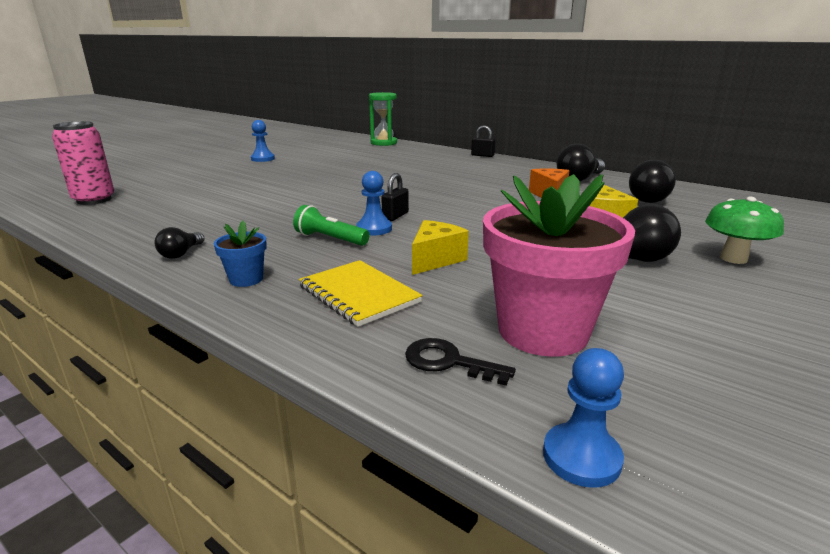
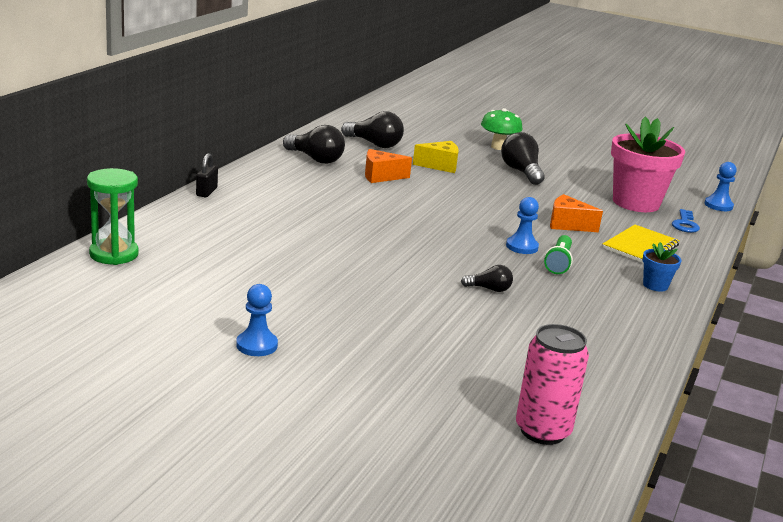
camera: 105 degrees left, 0 degrees up
(181, 253) = (639, 321): black light bulb -> black light bulb (489, 289)
(395, 216) = (482, 239): black padlock -> none
(435, 260) = (567, 225): yellow cheese -> orange cheese
(448, 362) = (685, 224): black key -> blue key

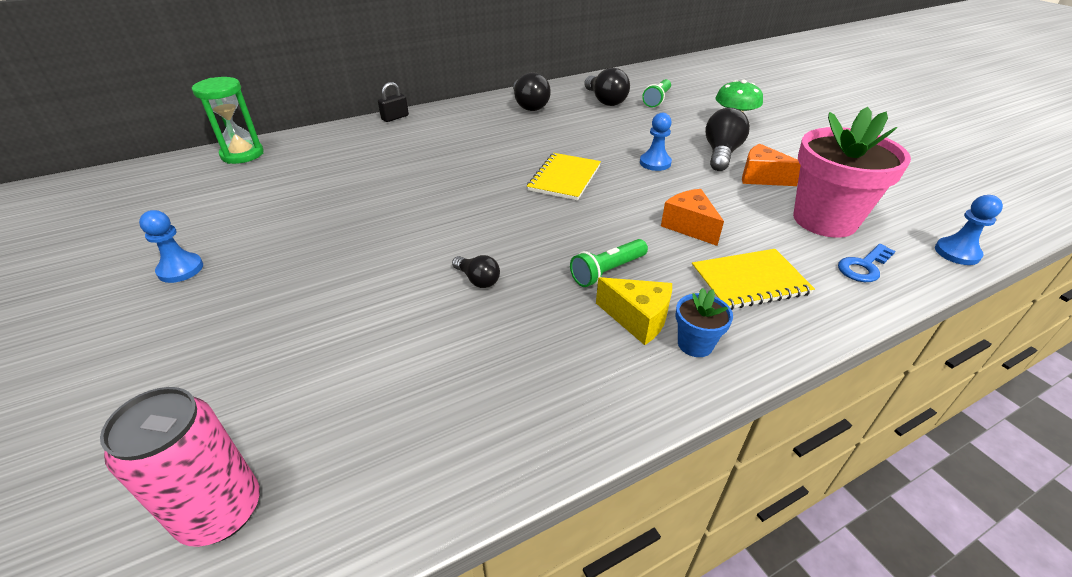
camera: 40 degrees right, 15 degrees up
(381, 176) = (562, 131): orange cheese -> orange cheese (761, 177)
(415, 137) = (657, 100): none -> green flashlight
(440, 166) = (638, 131): yellow cheese -> yellow cheese (637, 319)
(440, 212) = (564, 178): none -> yellow notebook
(522, 247) = (593, 239): blue pawn -> blue pawn (655, 163)

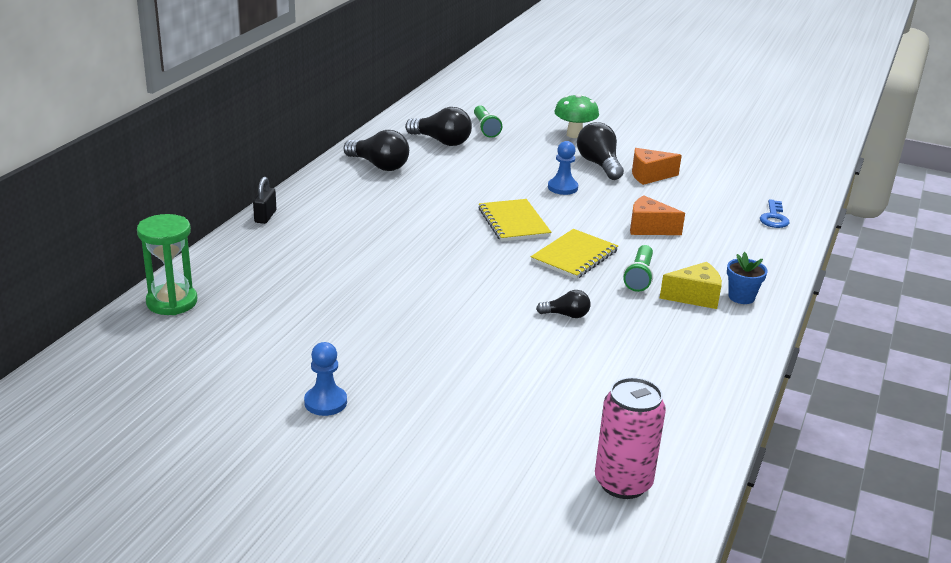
camera: 40 degrees left, 10 degrees down
(749, 281) = (726, 250): yellow notebook -> yellow notebook (574, 256)
(824, 220) = (721, 194): pink flower pot -> none
(957, 253) = (810, 191): blue pawn -> none

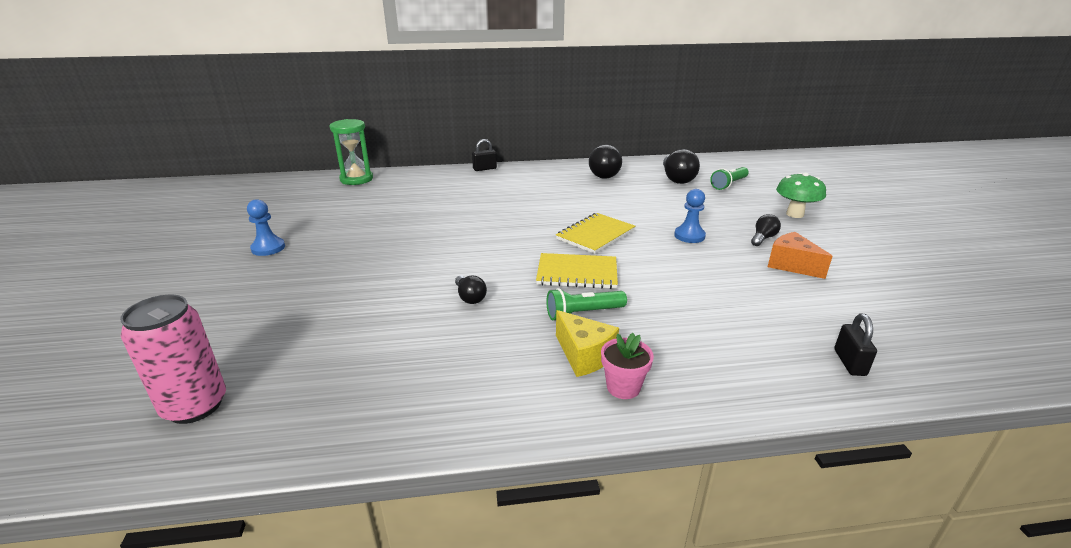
camera: 60 degrees right, 0 degrees up
(599, 165) = (763, 238): black light bulb -> black light bulb, size x0.56
(649, 228) = (686, 293): orange cheese -> none
(741, 297) = (623, 387): blue flower pot -> pink flower pot
(774, 217) = (849, 362): blue key -> black padlock

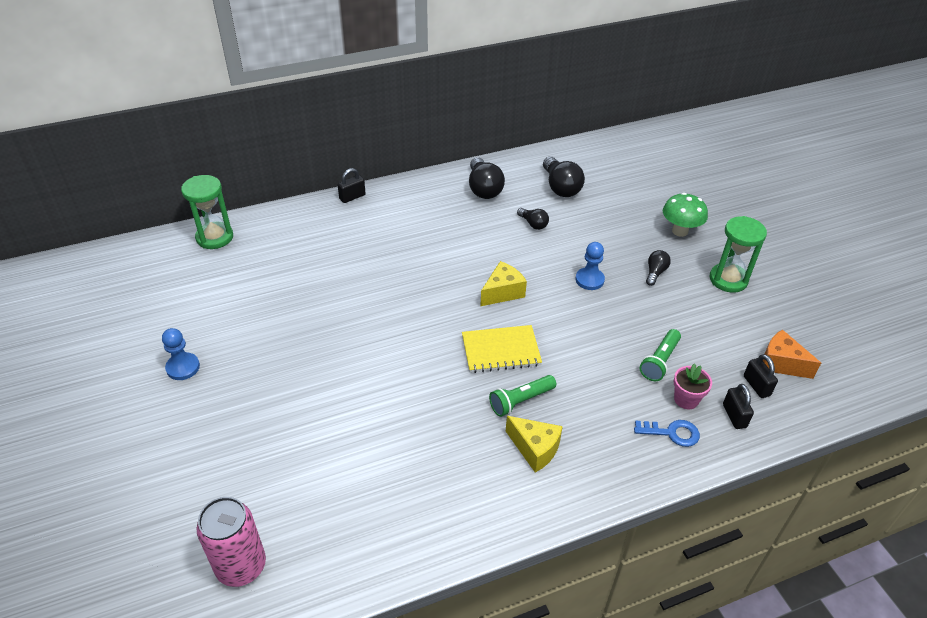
camera: 15 degrees left, 15 degrees up
(470, 297) = (415, 400): black light bulb -> black light bulb (533, 224)
(595, 235) = (502, 292): yellow notebook -> yellow cheese
(623, 387) = (573, 475): pink flower pot -> pink flower pot (686, 399)
(729, 184) = (613, 190): green flashlight -> green flashlight (659, 361)
(762, 366) = (672, 433): none -> blue key
(791, 265) = (683, 307): orange cheese -> orange cheese (781, 363)
(847, 251) = (728, 279): none -> green hourglass
(881, 339) = (756, 386): none -> black padlock

